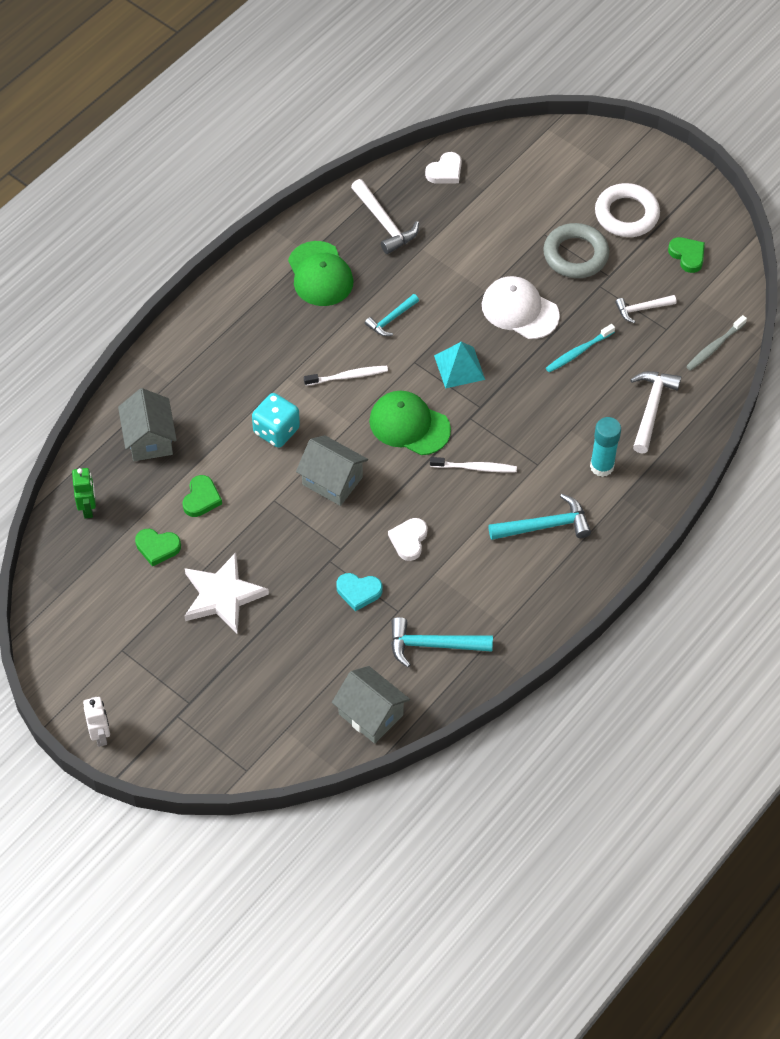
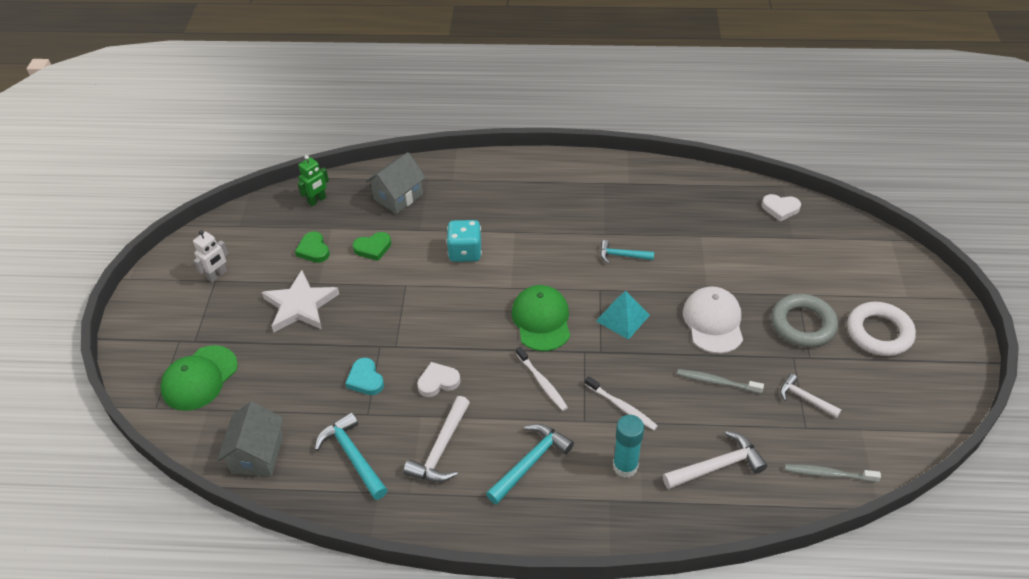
camera: 55 degrees right, 10 degrees down
(101, 735) = (135, 310): white robot -> white robot (217, 275)
(320, 274) = (617, 198): green cap -> green cap (199, 378)
(332, 481) = (451, 306): grey house -> none
(348, 376) = (549, 262): white toothbrush -> white toothbrush (622, 407)
(384, 223) = (698, 204): white hammer -> white hammer (441, 449)
(545, 526) = (530, 462): turquoise hammer -> turquoise hammer turned 90 degrees counterclockwise
(578, 352) = (717, 382): turquoise toothbrush -> grey toothbrush
(687, 256) = (892, 397): green heart -> none

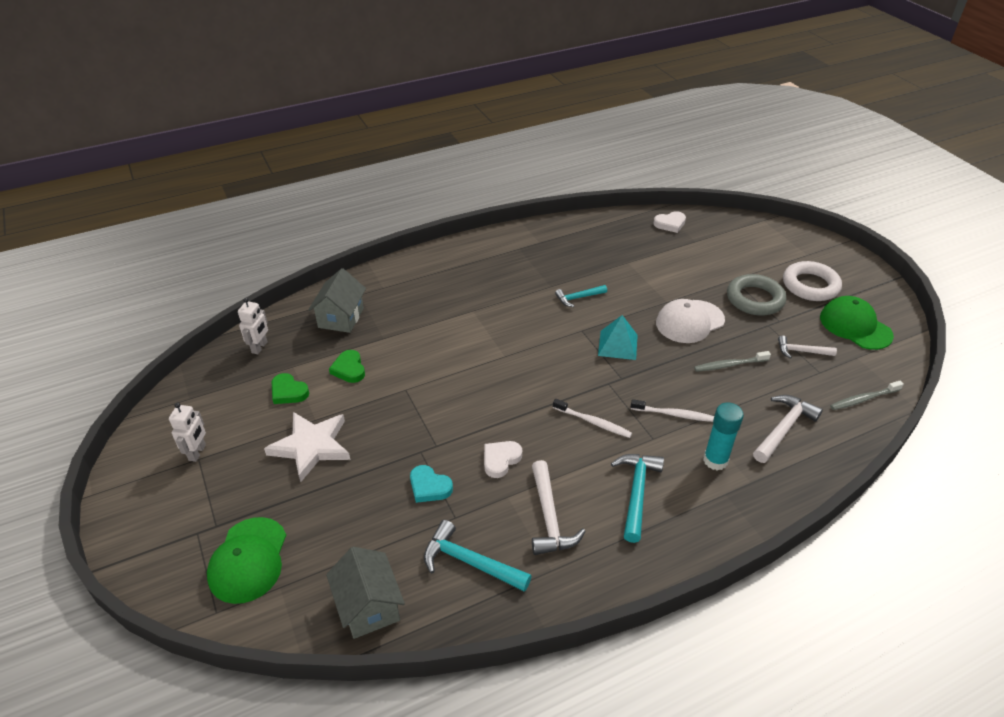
camera: 30 degrees left, 5 degrees down
(317, 200) = (260, 347): green robot -> white robot
(373, 248) = (349, 369): green heart -> green heart turned 120 degrees clockwise
(465, 252) = (441, 342): turquoise dice -> none
(541, 320) = (552, 372): green cap -> green cap (855, 326)
(713, 322) = (689, 321): white cap -> white cap turned 90 degrees counterclockwise

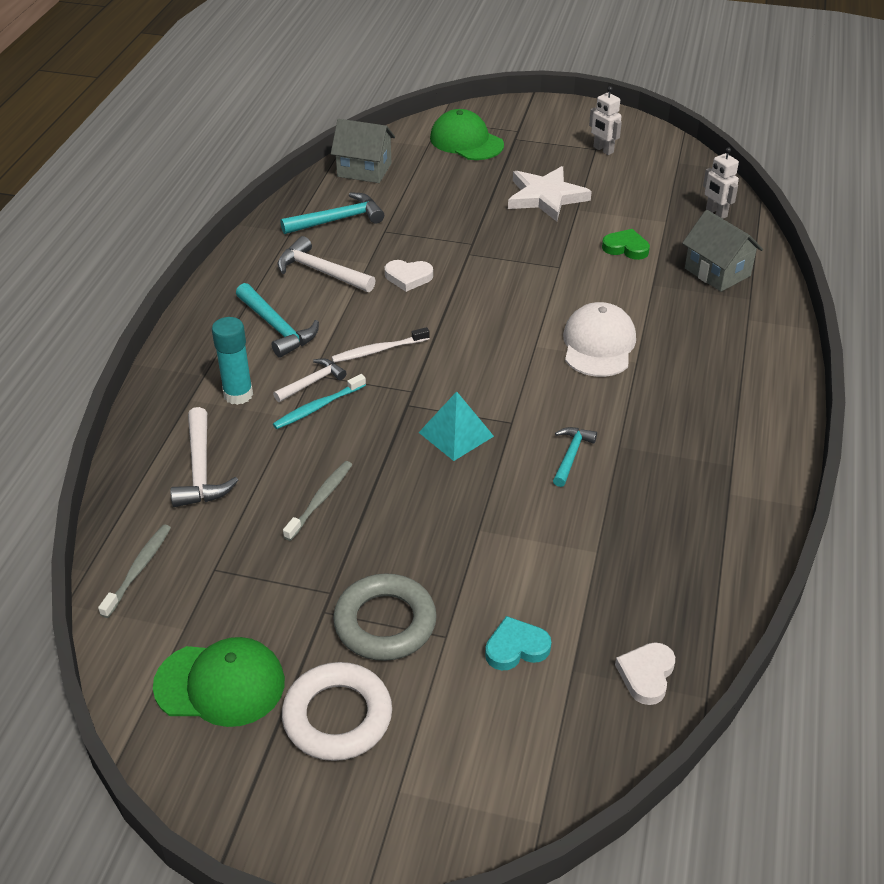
camera: 130 degrees right, 0 degrees up
(288, 392) = (630, 208): green heart -> none
(429, 487) = (429, 232): turquoise heart -> turquoise heart (516, 648)
(500, 460) = (408, 277): white heart -> white heart turned 105 degrees clockwise
(674, 414) = (318, 407): white toothbrush -> turquoise toothbrush
(689, 321) = (421, 522): white cap -> white cap (598, 344)
(801, 351) = (258, 583): white hammer -> white hammer (312, 382)

